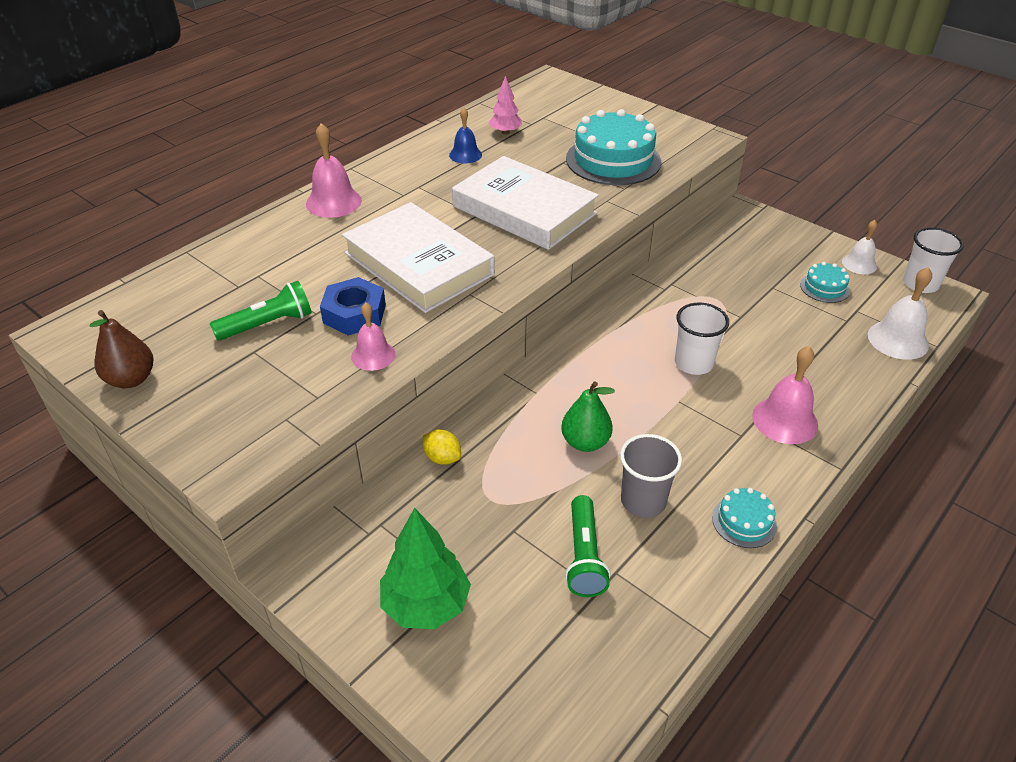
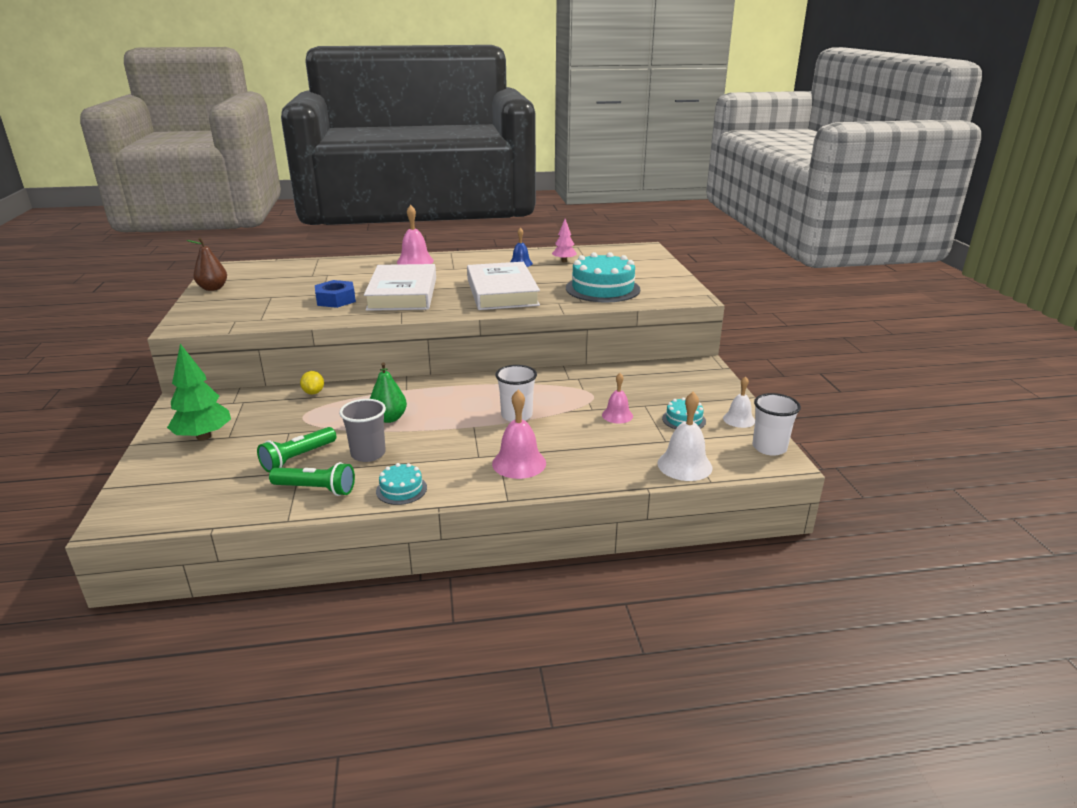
camera: 40 degrees right, 15 degrees down
(267, 324) = (295, 291): green flashlight -> green flashlight (316, 489)
(373, 355) = (311, 315): pink bell -> pink bell (617, 415)

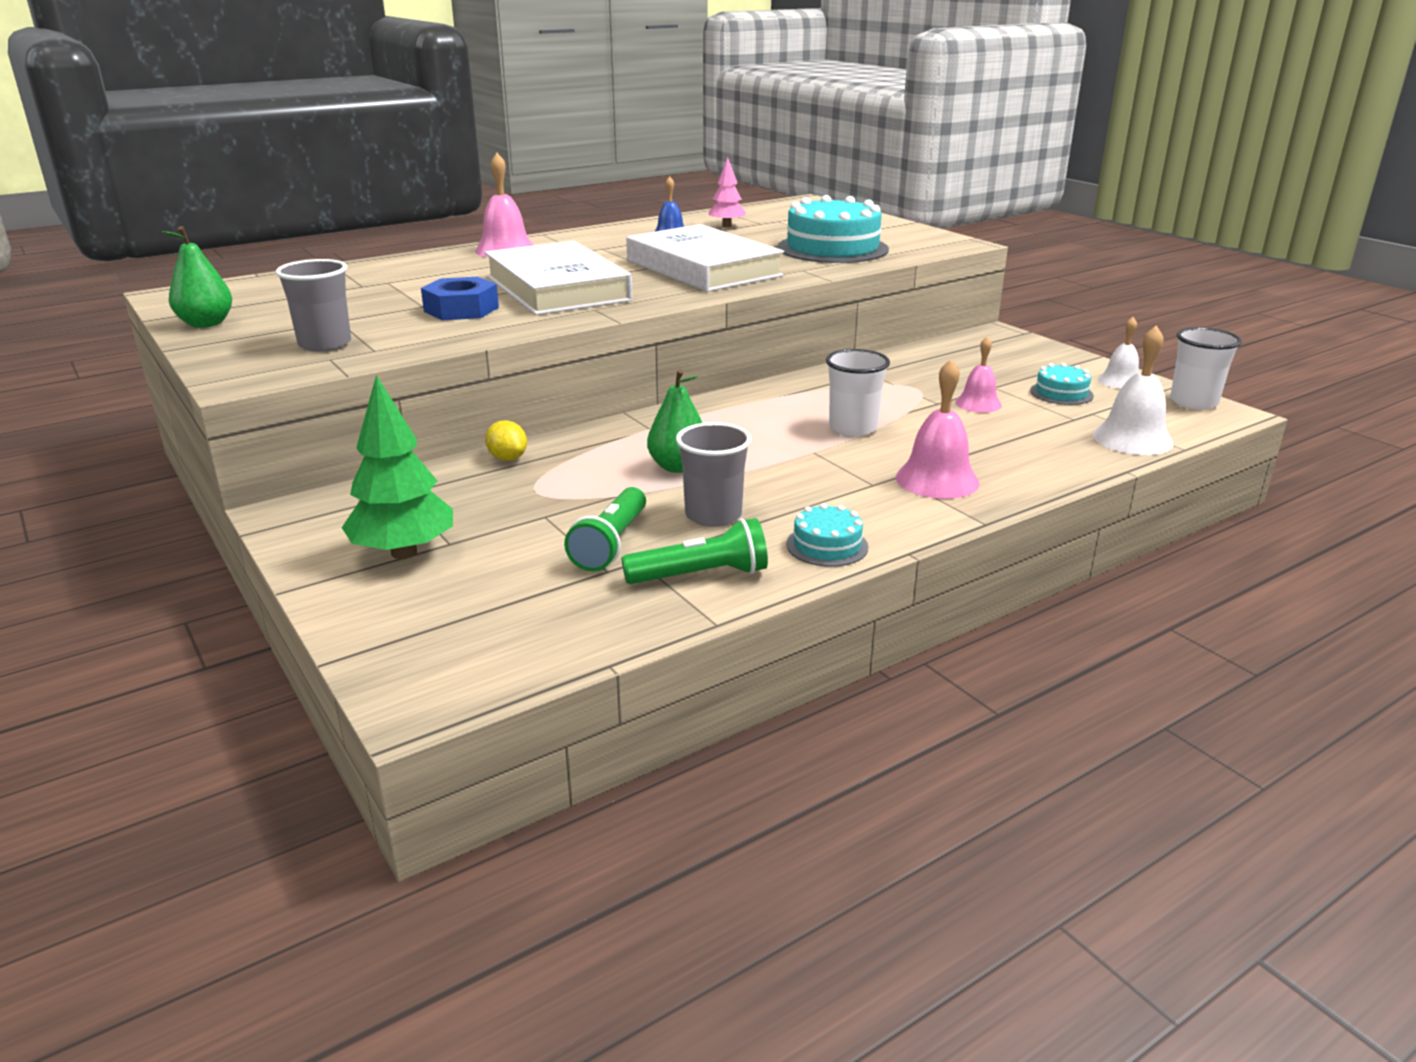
camera: 25 degrees left, 0 degrees up
(213, 288) = (206, 324): brown pear -> green pear
(244, 311) = (325, 344): none -> grey cup

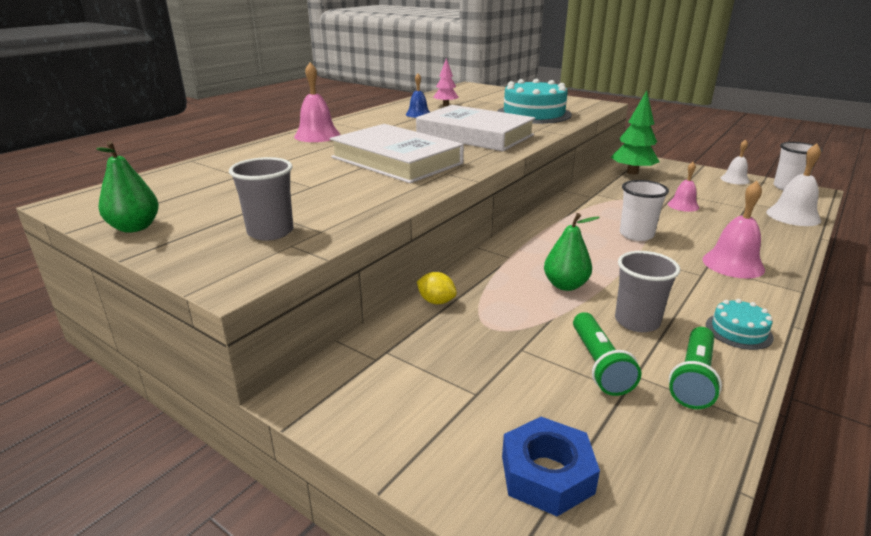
camera: 20 degrees left, 0 degrees up
(404, 552) = (449, 413): green tree -> green tree (632, 172)
(461, 309) = (346, 186): blue nut -> blue nut (547, 474)
(700, 575) = (693, 378): green flashlight -> green flashlight turned 150 degrees clockwise
(1061, 393) = (716, 192): turquoise cake -> none

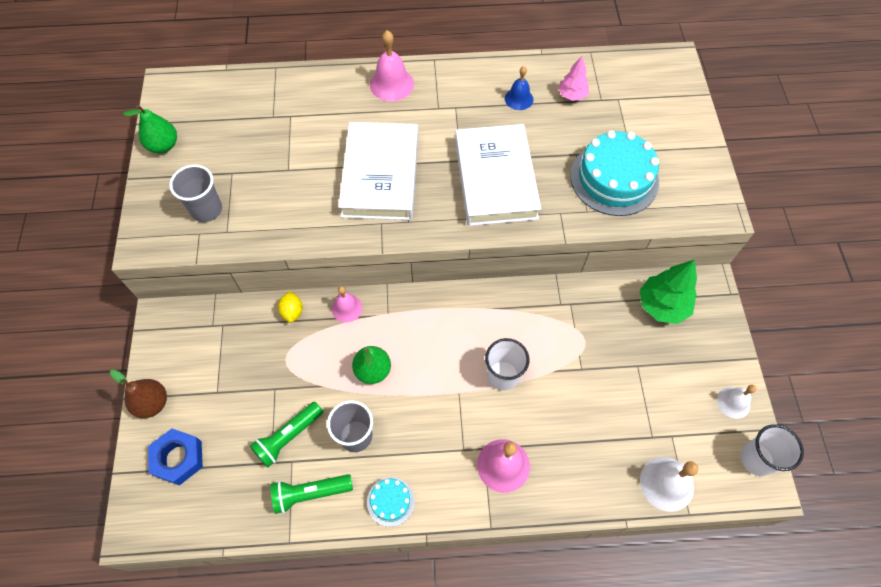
camera: 50 degrees right, 35 degrees up
(425, 463) = (152, 403): none -> brown pear
(683, 205) = (607, 384): pink bell -> pink bell (347, 308)

